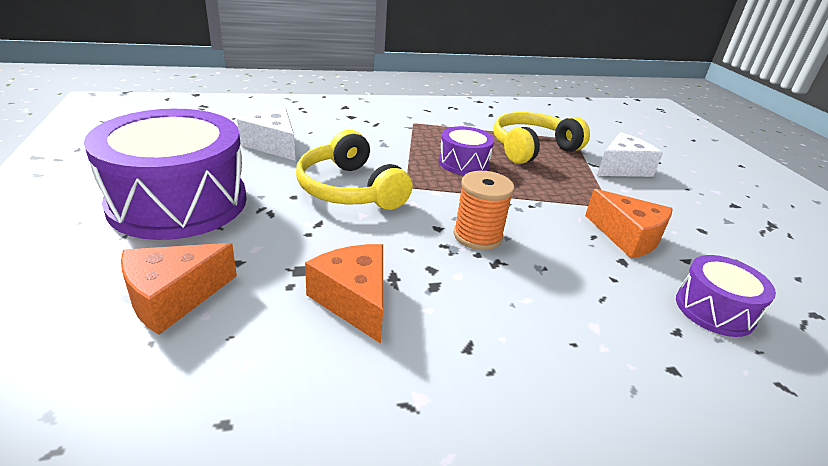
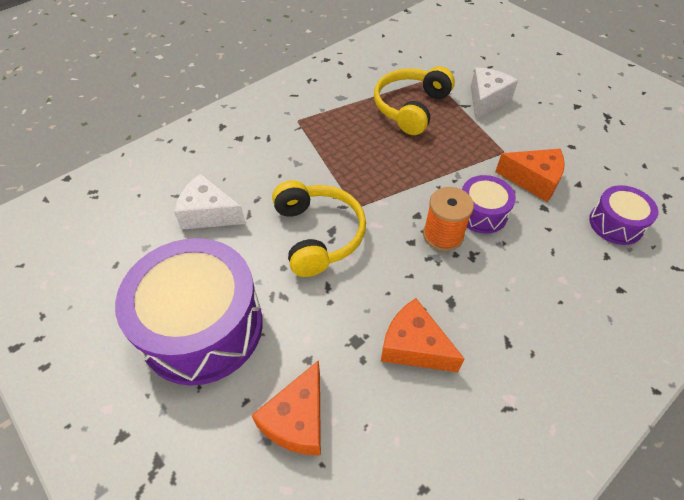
camera: 25 degrees left, 20 degrees up
(350, 189) = (318, 235): yellow headphones -> yellow headphones turned 135 degrees counterclockwise
(463, 163) = (375, 155): purple drum -> purple drum (481, 213)

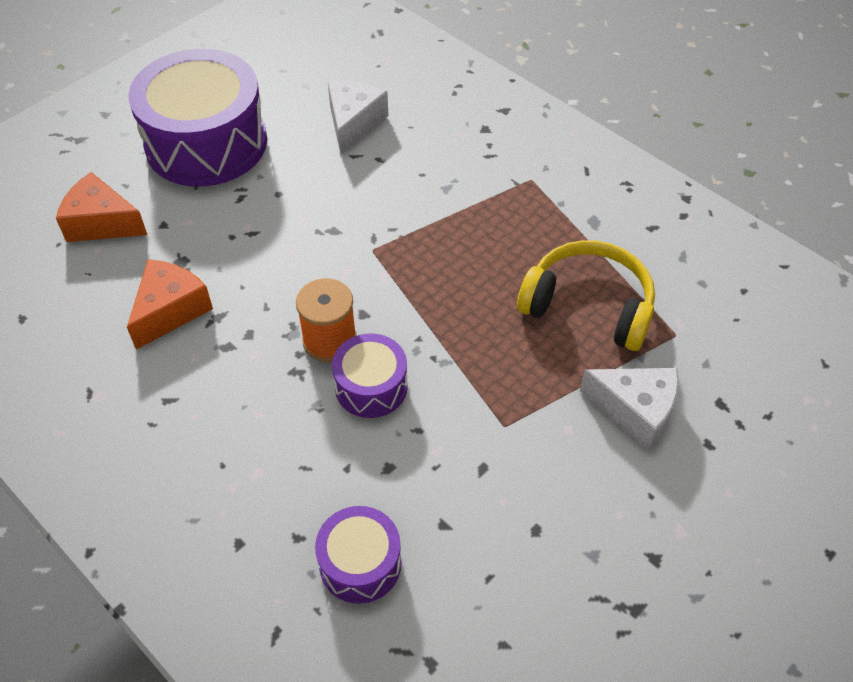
camera: 85 degrees right, 0 degrees up
(318, 235) = (326, 218): yellow headphones -> none
(533, 180) = (444, 459): orange cheese -> none

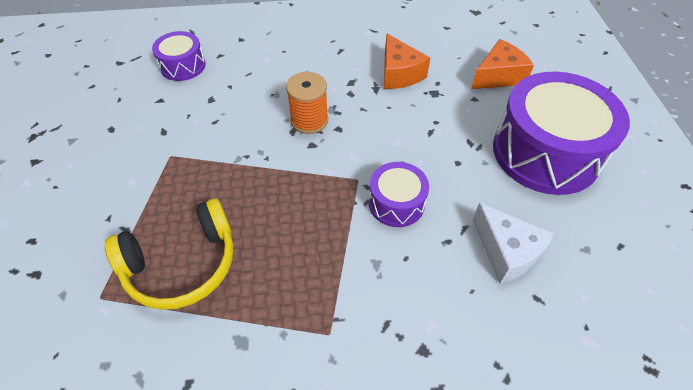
camera: 130 degrees right, 0 degrees up
(371, 386) = (261, 119): purple drum -> purple drum (396, 203)
(635, 410) = (95, 222): white cheese -> none

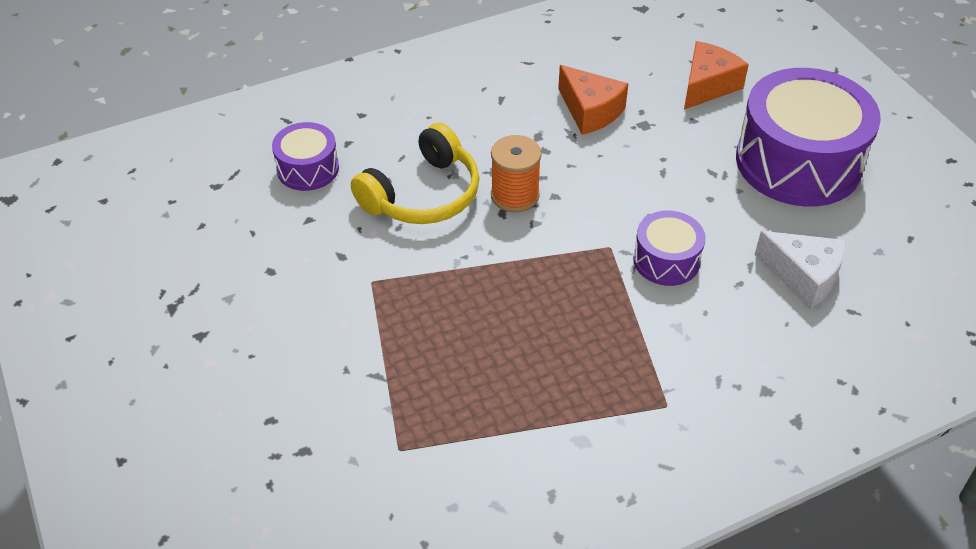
camera: 20 degrees left, 5 degrees down
(182, 264) = (468, 390): yellow headphones -> yellow headphones (422, 194)

